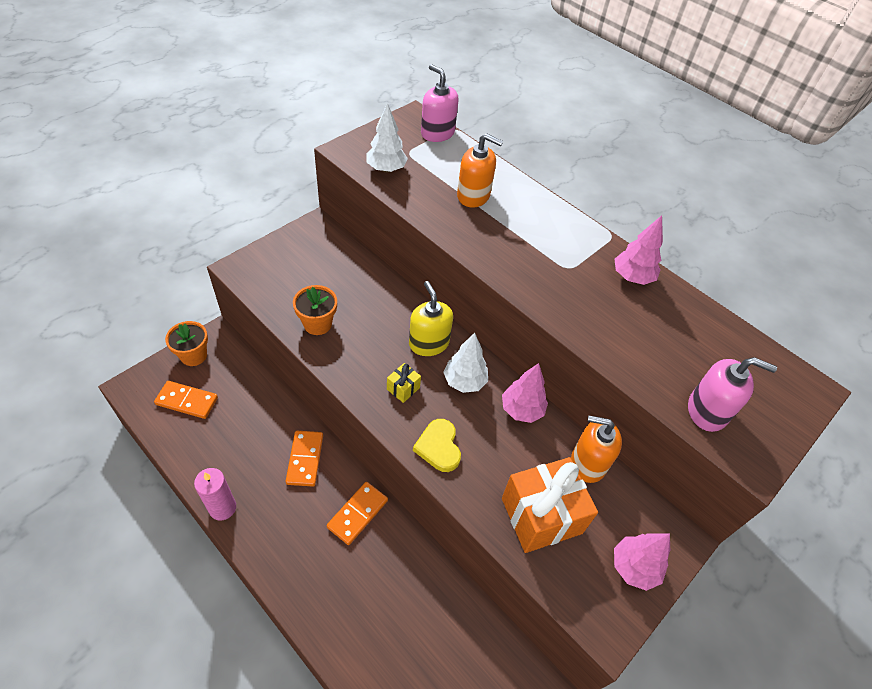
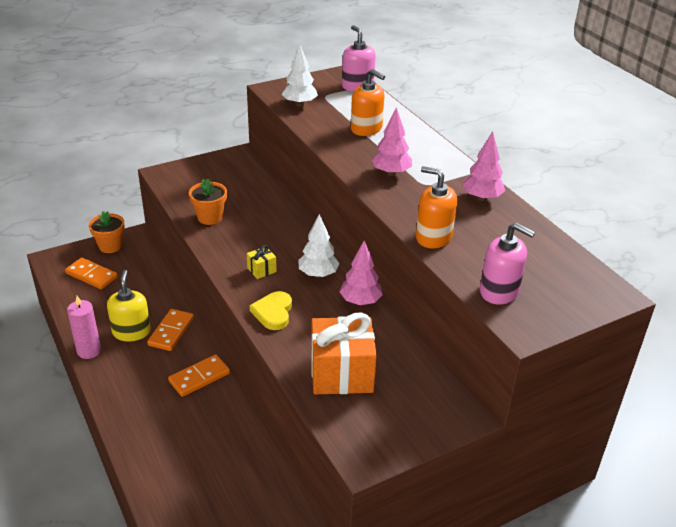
camera: 20 degrees right, 15 degrees down
(428, 343) = (299, 244): yellow soap dispenser -> yellow soap dispenser (131, 332)
(588, 463) = (404, 347): orange soap dispenser -> orange soap dispenser (433, 237)
(634, 567) = (410, 424): pink tree -> pink tree (391, 173)

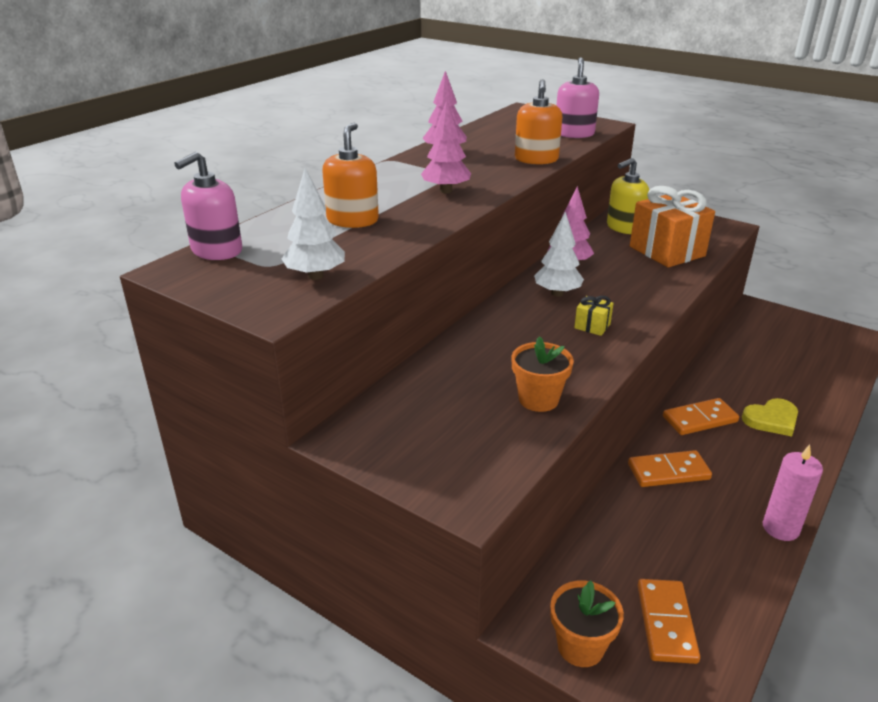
camera: 115 degrees left, 5 degrees down
(131, 332) = (709, 506): yellow soap dispenser -> yellow soap dispenser (624, 227)
(199, 377) = (700, 419): orange domino -> orange domino turned 45 degrees counterclockwise
(273, 312) = (644, 300): yellow heart -> yellow heart (771, 420)

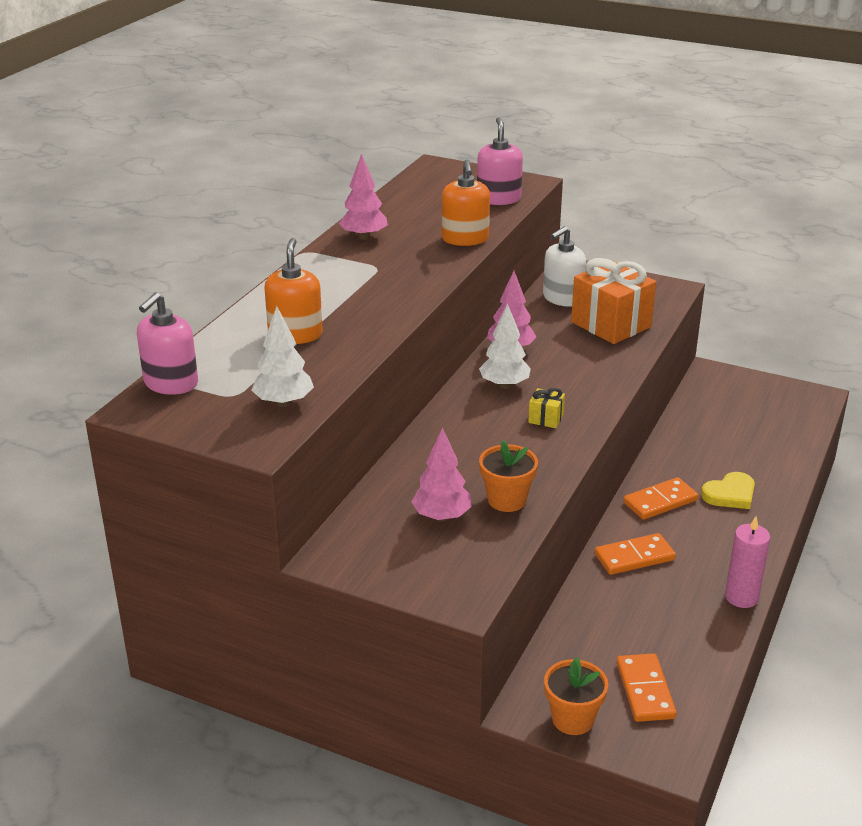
camera: 10 degrees left, 0 degrees up
(446, 191) = (380, 289): pink tree -> pink tree (441, 517)
(624, 227) = (562, 298): yellow soap dispenser -> white soap dispenser

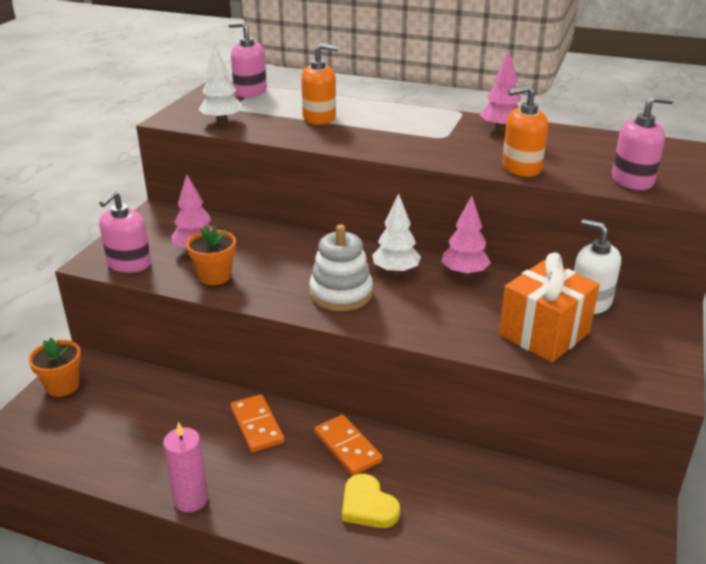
camera: 85 degrees right, 0 degrees up
(472, 569) = (129, 264): none -> pink soap dispenser
(546, 418) = (341, 293): yellow gift -> white stacking toy
(645, 690) = (81, 426): orange domino -> none

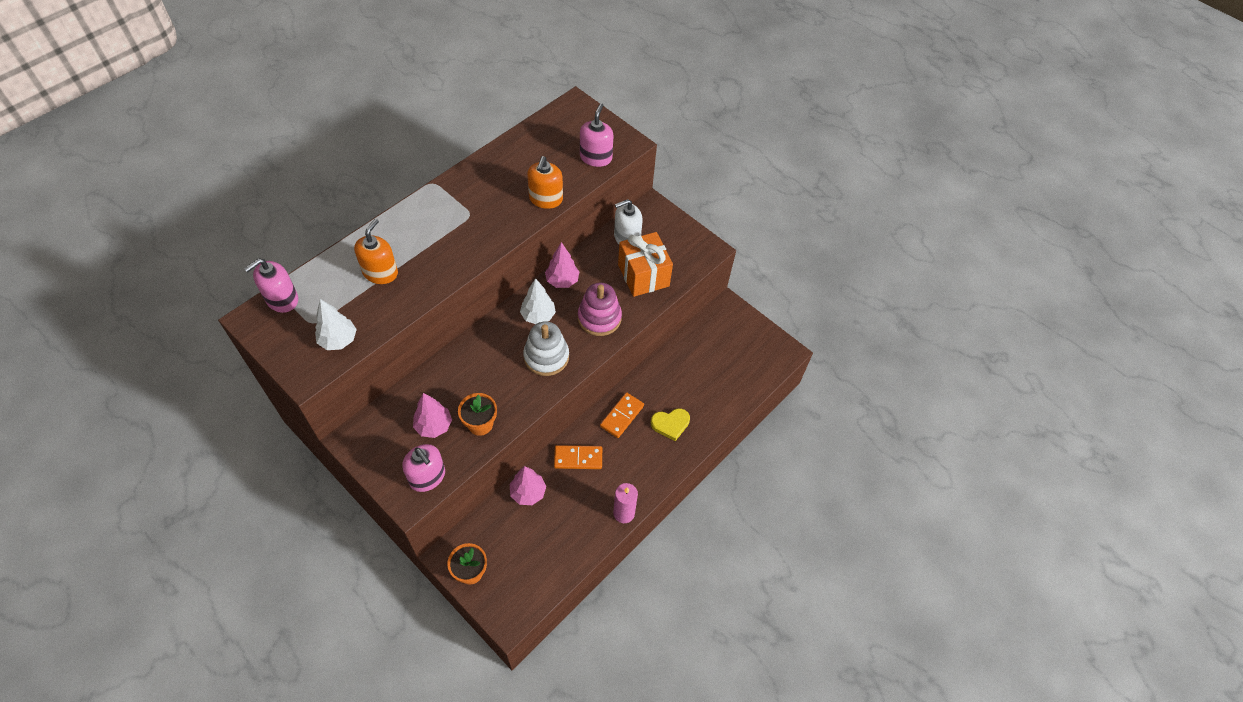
camera: 70 degrees left, 25 degrees up
(347, 447) = (622, 416): orange domino -> orange domino turned 45 degrees counterclockwise
(435, 316) = (599, 318): none -> pink stacking toy
(500, 129) = (479, 177): pink tree -> pink tree (528, 493)

